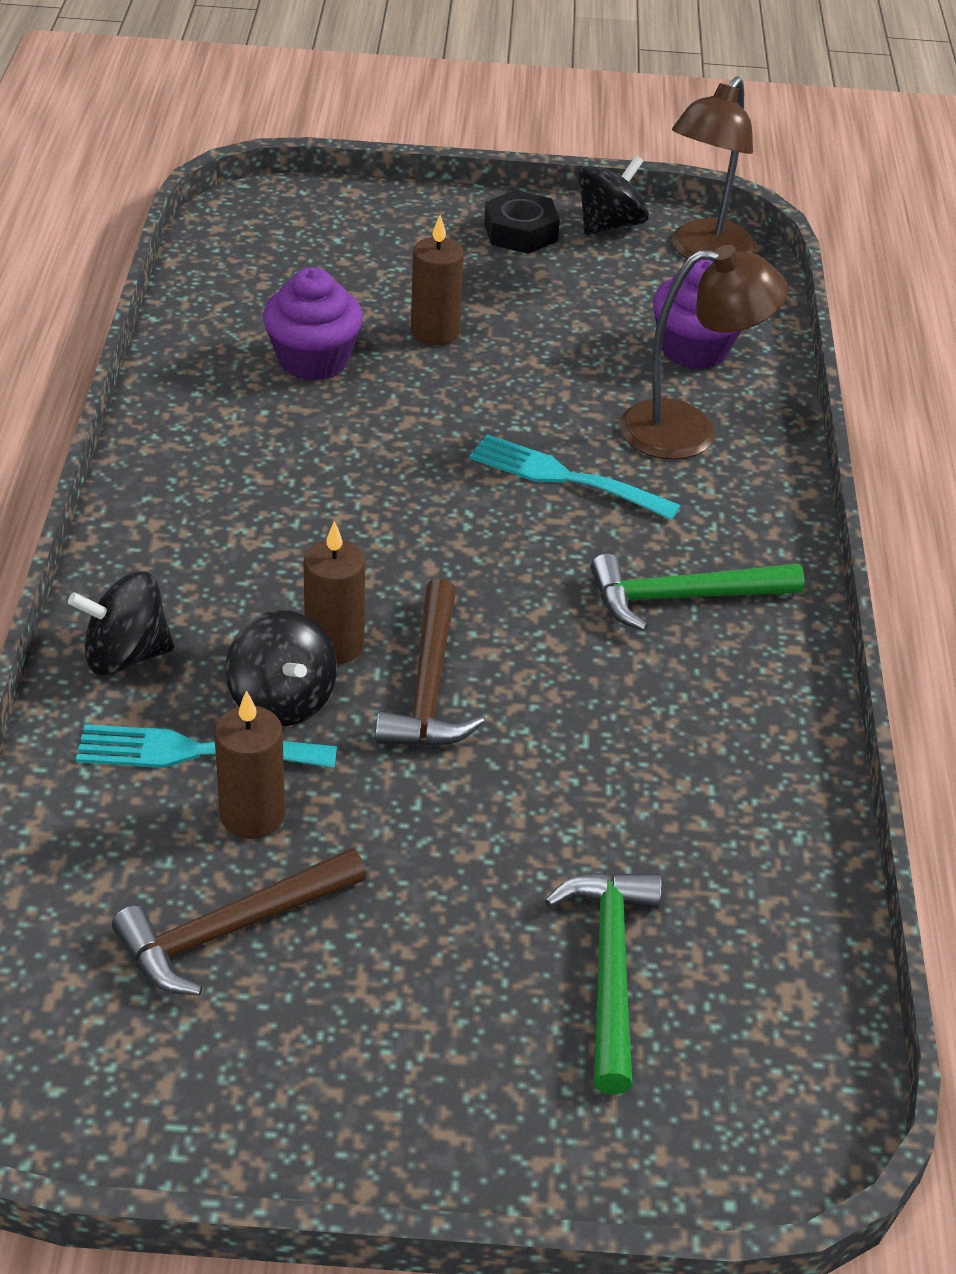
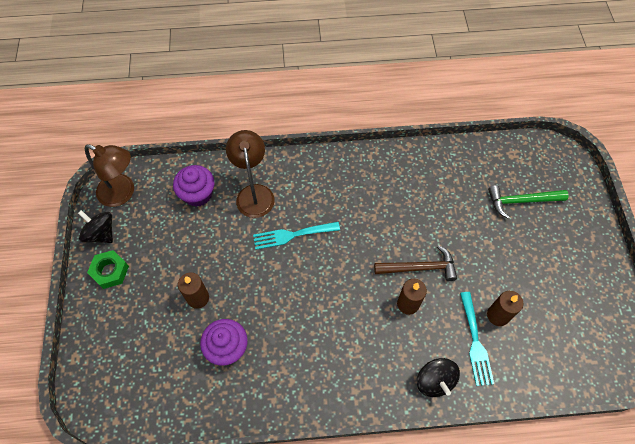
camera: 95 degrees left, 20 degrees up
(231, 929) = (546, 311): brown hammer -> none
(282, 700) = (441, 317): black spinning top -> none
(520, 232) = (110, 271): black nut -> green nut
(564, 477) = (292, 235): turquoise fork -> turquoise fork turned 60 degrees clockwise
(683, 597) = (352, 190): green hammer -> none

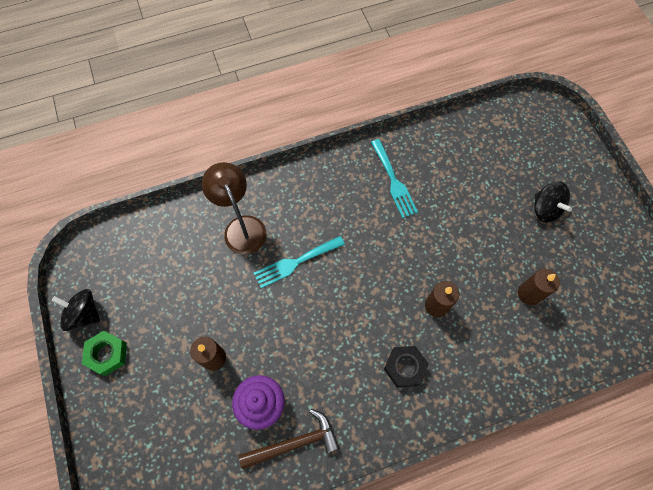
camera: 15 degrees left, 5 degrees up
(123, 193) = (96, 262): brown lamp -> none
(197, 194) = (180, 242): purple cupcake -> none
(363, 350) = (405, 367): none -> black nut
(419, 268) = (437, 264): brown hammer -> brown hammer (294, 443)
(434, 381) = (485, 380): black spinning top -> black spinning top (545, 209)
(475, 342) = (514, 328): turquoise fork -> turquoise fork (394, 181)
(521, 201) = (519, 168): green hammer -> none

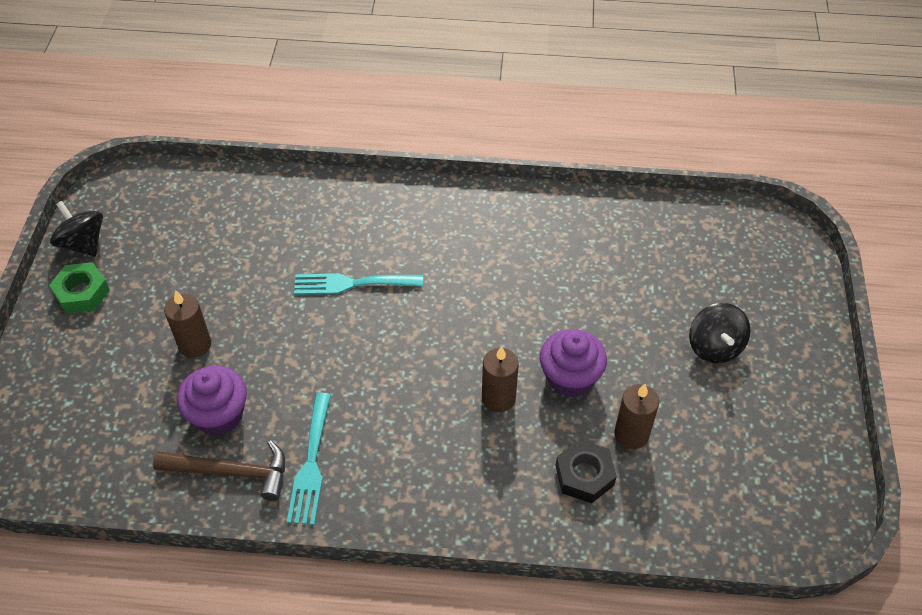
camera: 25 degrees right, 15 degrees down
(241, 227) = (311, 223): brown lamp -> none
(394, 181) = (528, 242): turquoise fork -> turquoise fork (311, 464)
(405, 367) = (415, 449): black nut -> black nut (584, 475)
(472, 270) = (570, 377): none -> purple cupcake

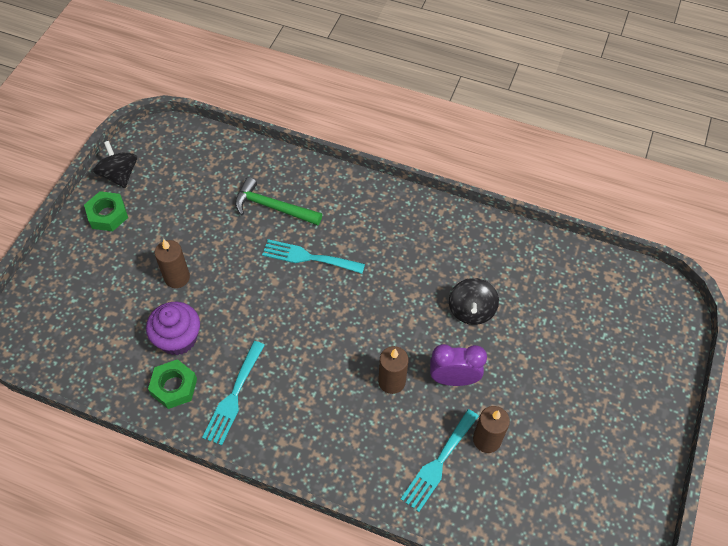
camera: 15 degrees right, 5 degrees up
(231, 472) = (174, 387): brown hammer -> green nut
(290, 237) = (273, 207): none -> green hammer
(570, 377) = (453, 379): purple cupcake -> purple clock
(584, 475) = (438, 463): black nut -> turquoise fork
(714, 346) = (579, 384): black spinning top -> black spinning top (471, 310)

